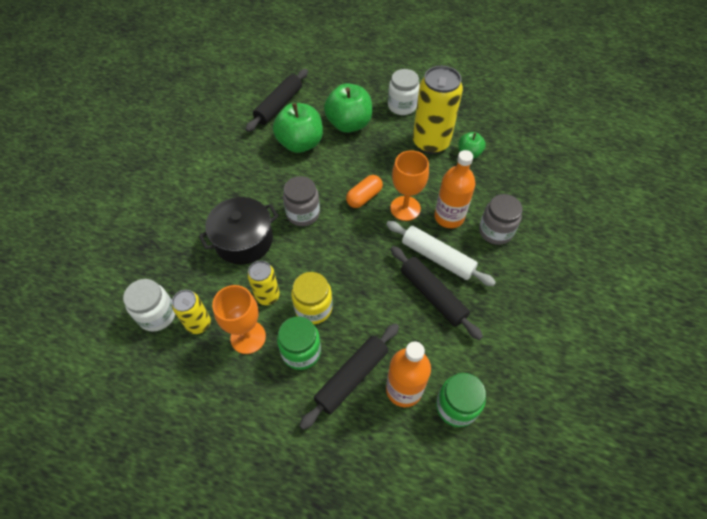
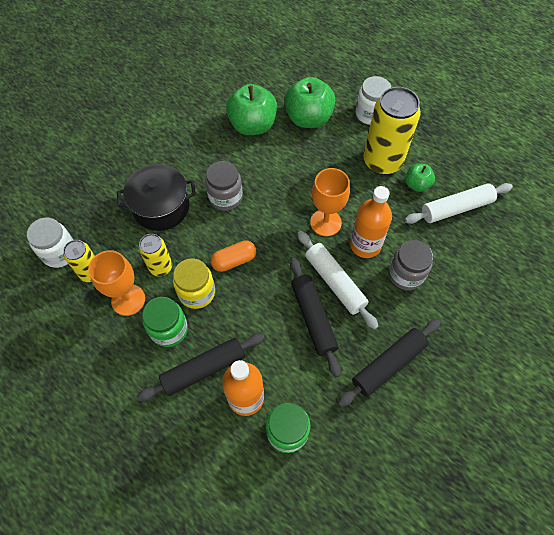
camera: 20 degrees right, 5 degrees up
(279, 105) = (248, 80): black rolling pin -> black rolling pin (388, 364)
(364, 197) = (290, 199): orange capsule -> orange capsule (234, 260)
(511, 163) = (456, 208): none -> white rolling pin

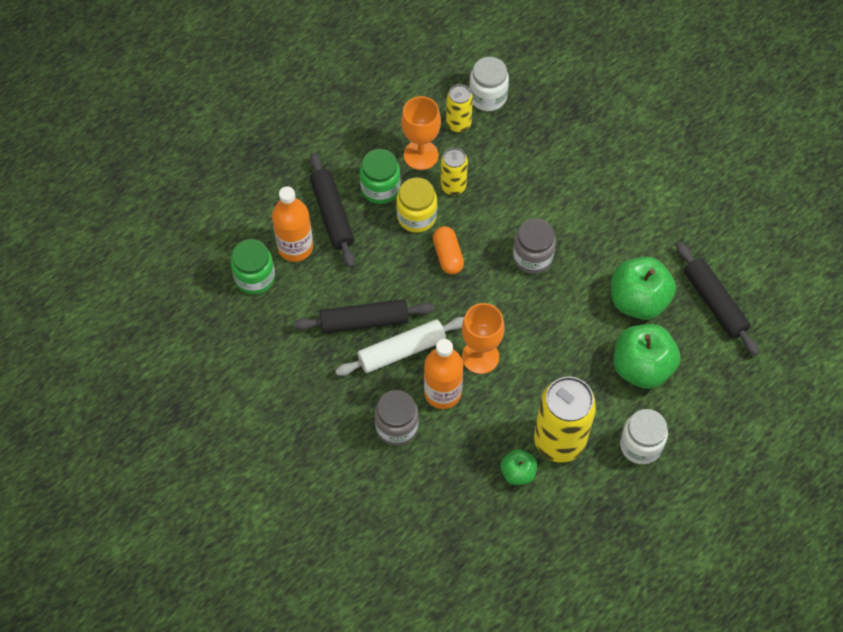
camera: 100 degrees right, 0 degrees up
(161, 207) = (530, 192): black pot -> none
(388, 364) = (298, 382): black rolling pin -> black rolling pin (714, 303)
(456, 208) = (475, 509): white rolling pin -> none

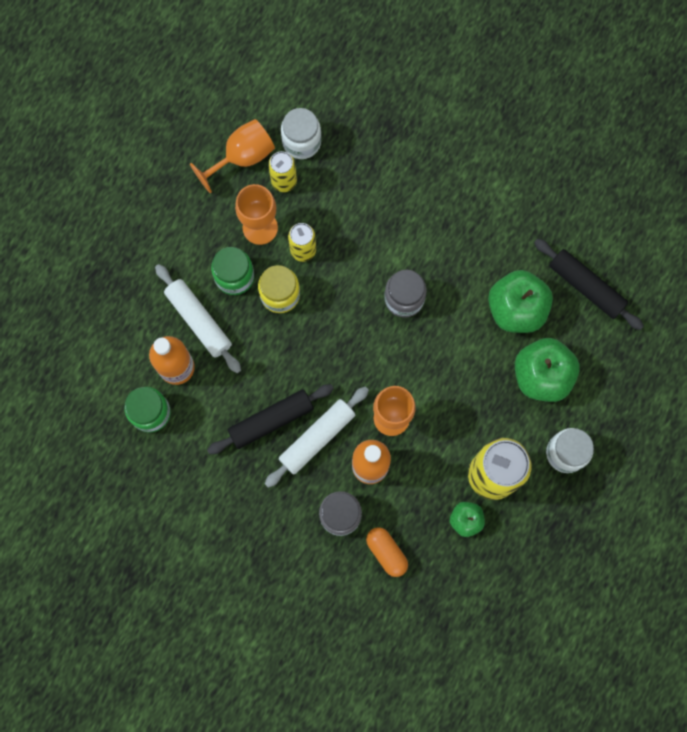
camera: 20 degrees left, 15 degrees up
(332, 214) = (199, 320): black rolling pin -> white rolling pin
(428, 93) = (242, 157): none -> orange goblet
(448, 256) = (324, 325): orange capsule -> orange capsule (386, 552)

